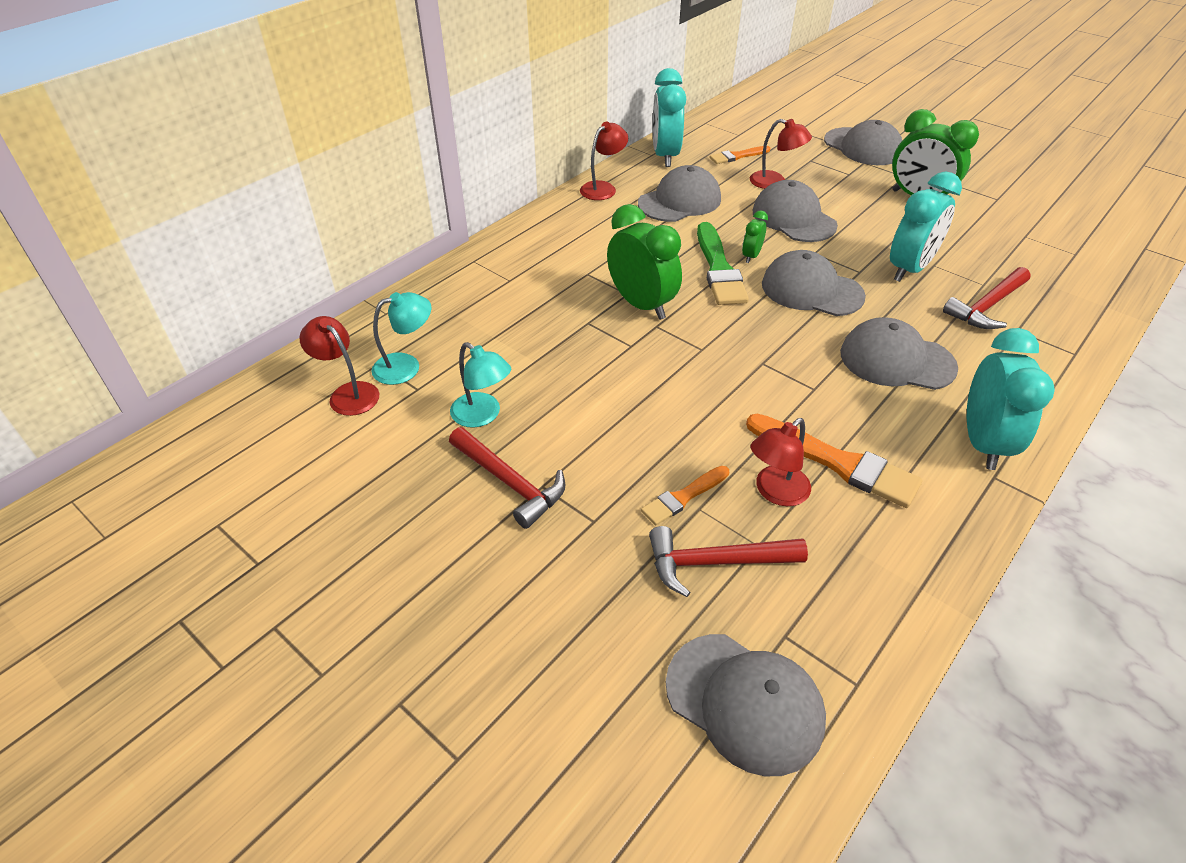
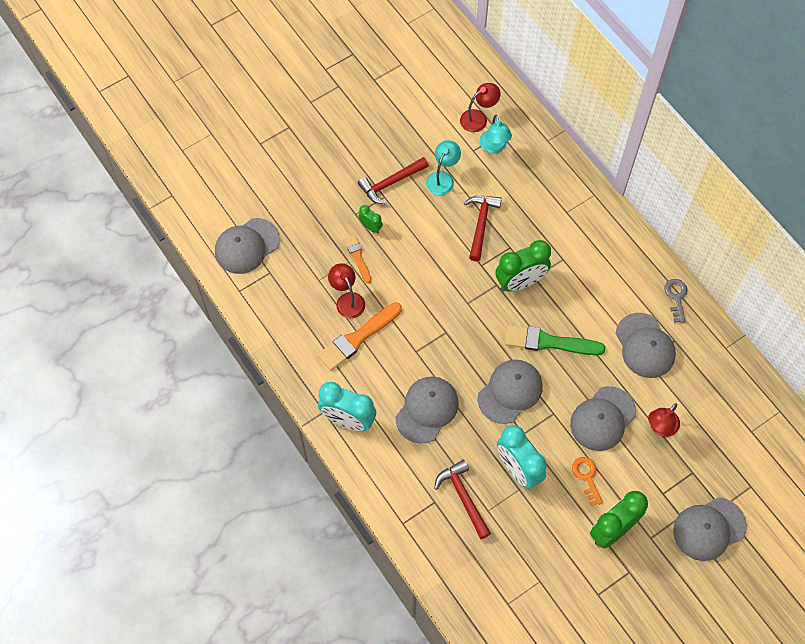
camera: 105 degrees right, 20 degrees up
(482, 415) = (442, 178): turquoise lamp -> turquoise lamp turned 150 degrees clockwise
(603, 188) = (676, 297): red lamp -> grey key
(665, 156) = (721, 358): turquoise clock -> none
(716, 562) = (315, 258): red hammer -> red hammer (481, 224)
(737, 156) = (710, 415): orange brush -> none
(751, 256) = (559, 368): green clock -> green clock (371, 227)
(793, 218) = (603, 419): grey cap -> grey cap turned 150 degrees clockwise
(874, 220) = (586, 477): none -> orange key

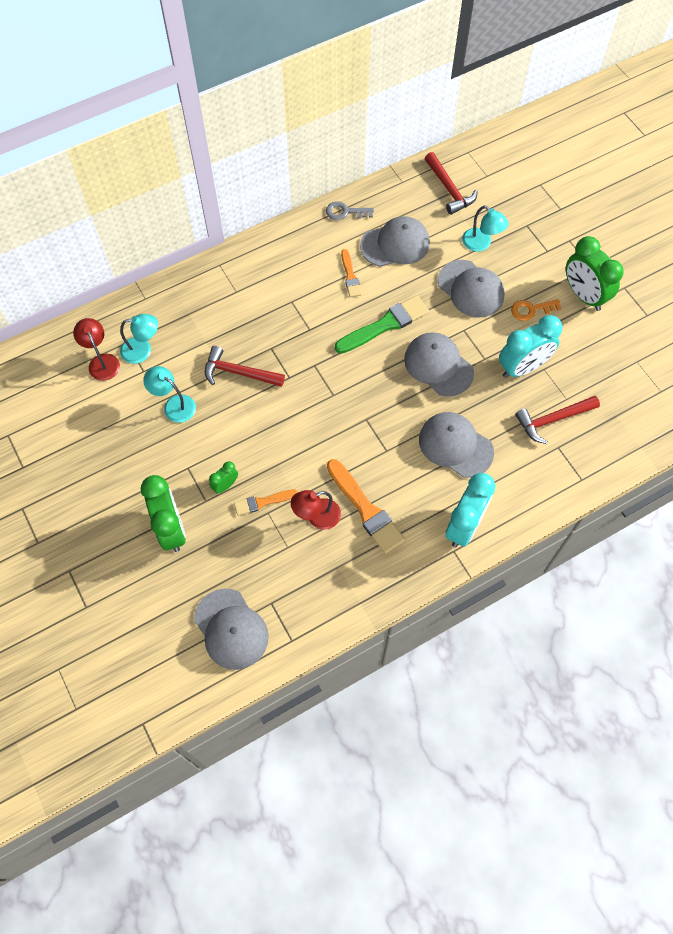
camera: 85 degrees left, 0 degrees up
(391, 183) = (170, 459): red hammer -> red hammer (449, 189)
(520, 282) = (314, 343): green clock -> green clock (171, 529)
(549, 342) = (385, 325): green brush -> green brush turned 135 degrees counterclockwise
(600, 307) = (350, 276): none -> orange brush
(660, 427) = (481, 244): red lamp -> turquoise lamp
(709, 529) = (581, 221): grey cap -> none

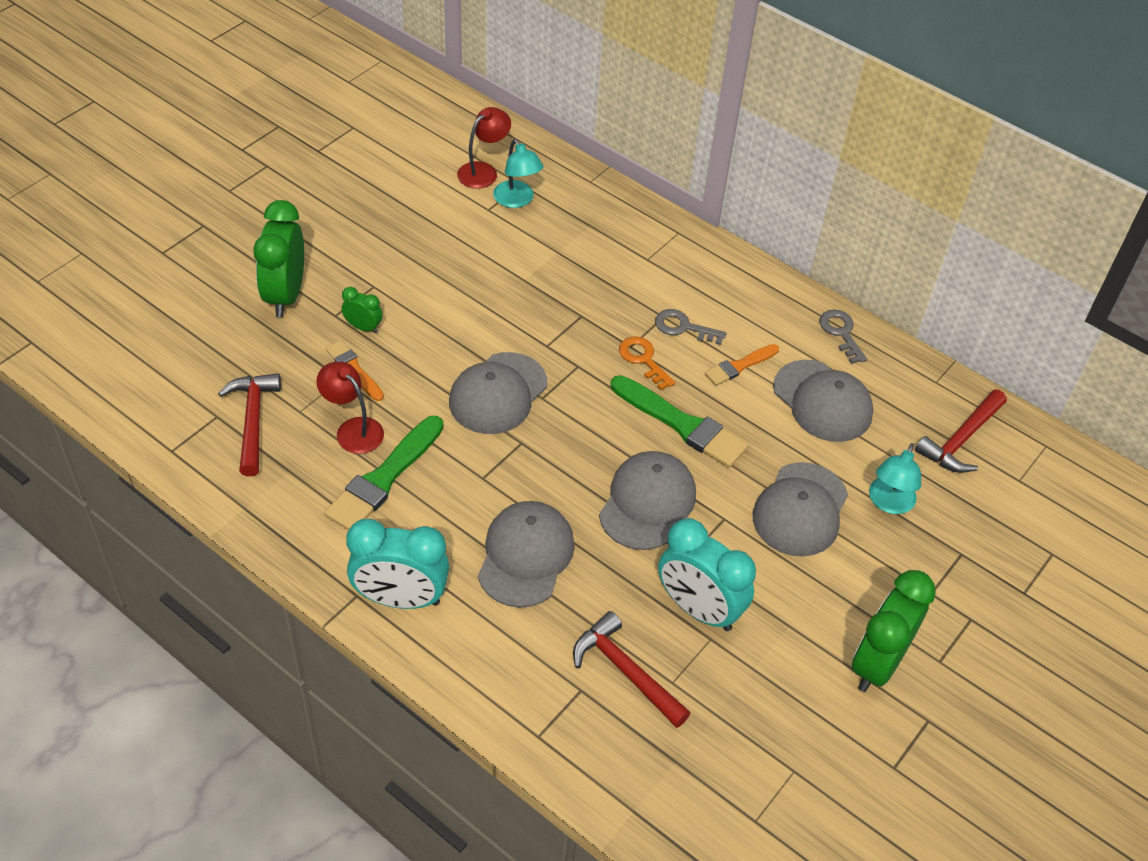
camera: 65 degrees right, 15 degrees down
(171, 529) = (285, 295): green clock -> green clock turned 135 degrees clockwise
(174, 405) = (454, 249): turquoise lamp -> none
(231, 629) = (170, 387): grey cap -> grey cap (498, 393)
(239, 373) = (529, 295): red hammer -> red hammer (253, 421)
(305, 294) = (683, 327): none -> grey key
(366, 509) = (384, 478): orange brush -> green brush
(531, 310) = (808, 596): orange key -> orange key (643, 359)

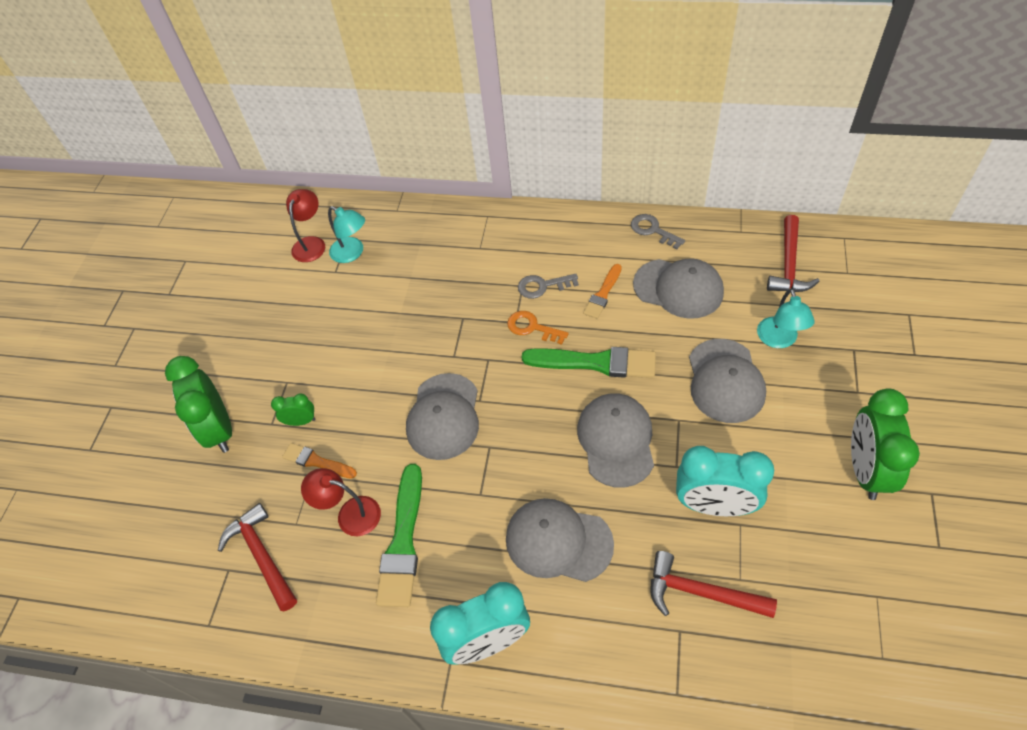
camera: 20 degrees left, 5 degrees up
(525, 556) = (558, 541): grey cap -> grey cap turned 60 degrees counterclockwise

